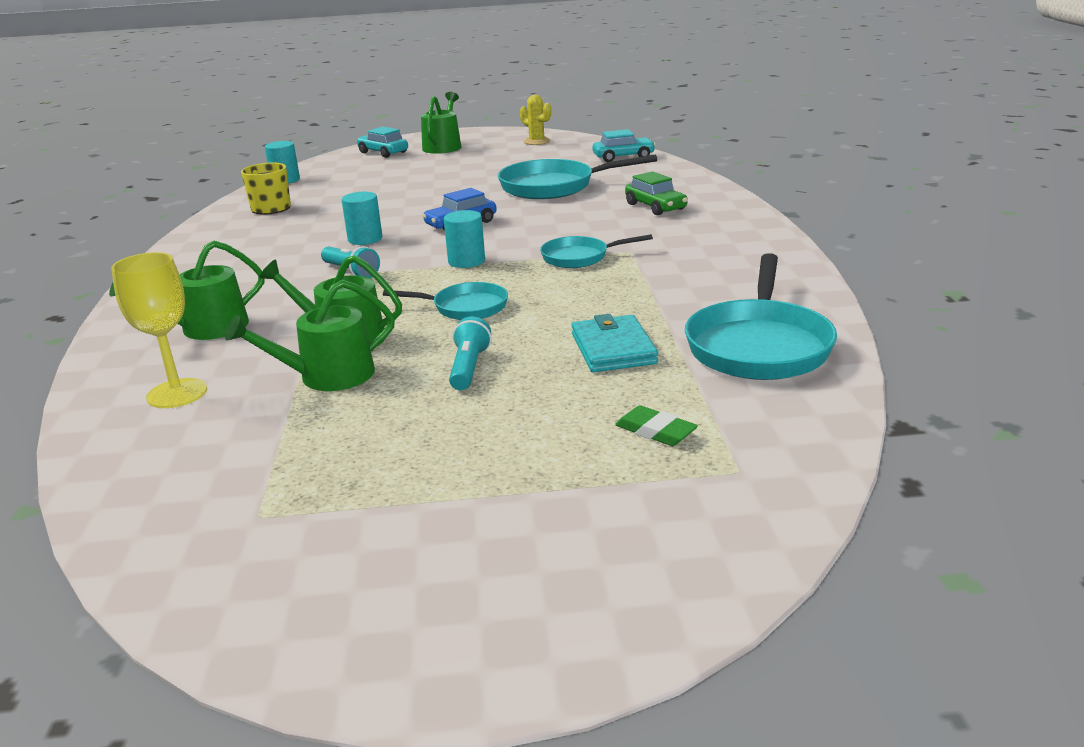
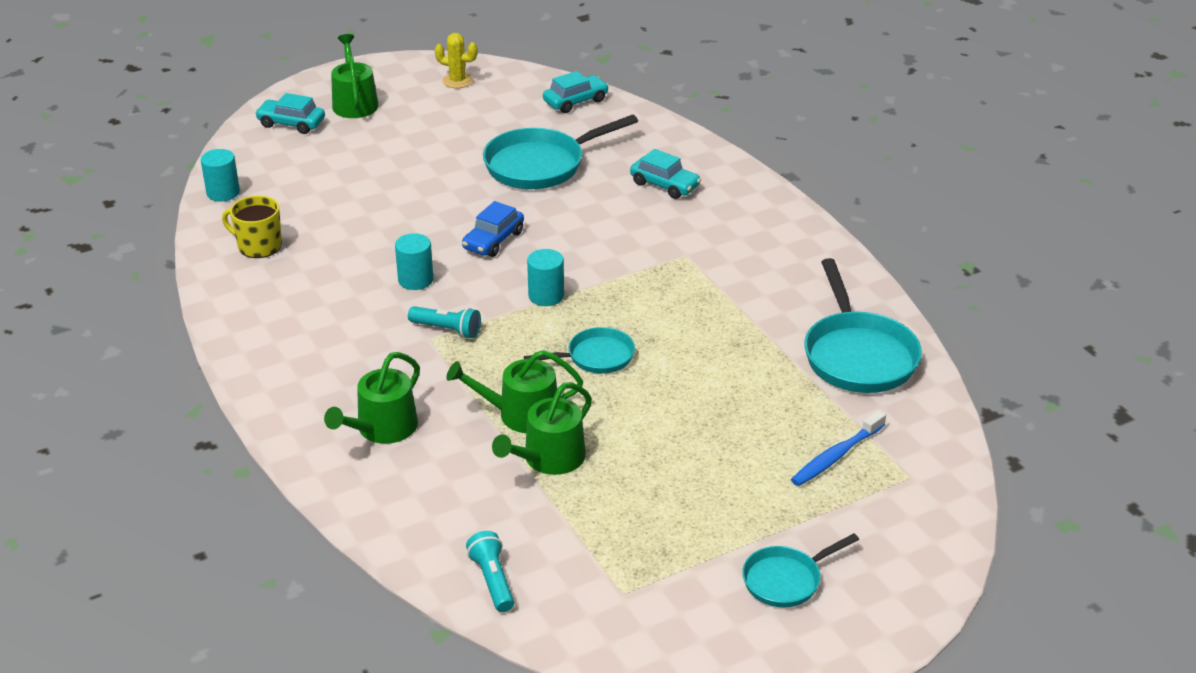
camera: 25 degrees left, 10 degrees up
(177, 393) = (439, 504): yellow goblet -> none
(469, 368) = (656, 425): turquoise flashlight -> turquoise flashlight (492, 580)
(580, 257) = (646, 272): turquoise pan -> turquoise pan (786, 580)
(613, 349) = (753, 381): turquoise wallet -> none
(655, 207) = (665, 185): green car -> turquoise car
(655, 431) = (836, 456): green eraser -> blue toothbrush

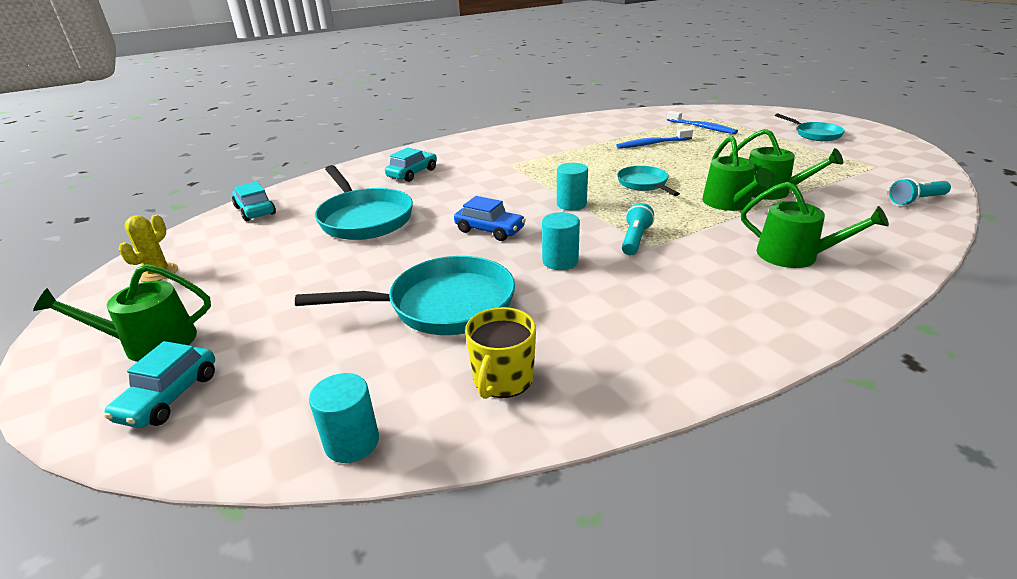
camera: 90 degrees left, 5 degrees down
(754, 388) = (652, 144): none -> blue toothbrush
(858, 355) = (607, 125): turquoise pan -> turquoise pan (442, 305)

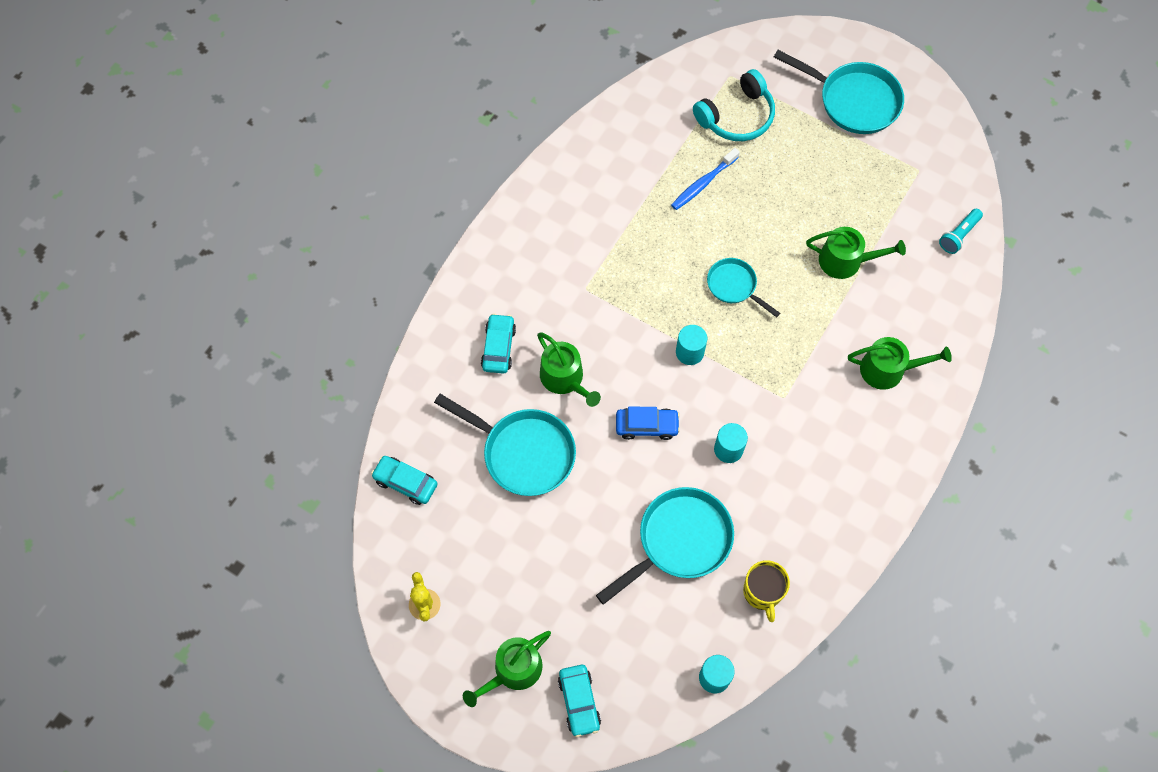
camera: 30 degrees left, 35 degrees up
(635, 239) = (768, 393): turquoise flashlight -> none
(702, 127) = (737, 116): blue toothbrush -> turquoise headphones
(729, 203) = (818, 298): green watering can -> green watering can (565, 379)
(815, 134) = (853, 100): turquoise pan -> turquoise pan, size x1.74

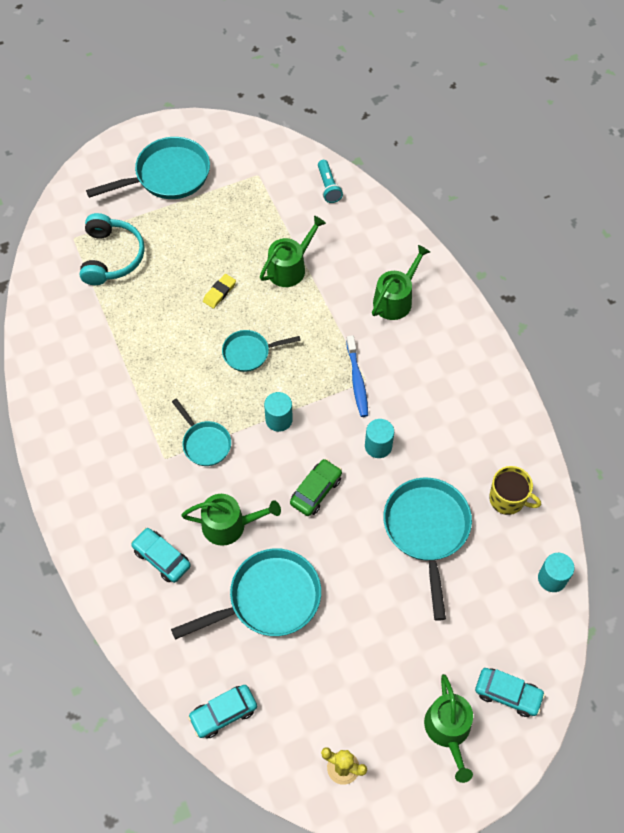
camera: 55 degrees left, 5 degrees down
(622, 309) = (205, 443): none -> turquoise pan
(647, 426) = (316, 491): blue car -> green car
(703, 183) = (147, 316): blue toothbrush -> blue toothbrush (357, 380)
(772, 222) = (219, 292): none -> yellow eraser

